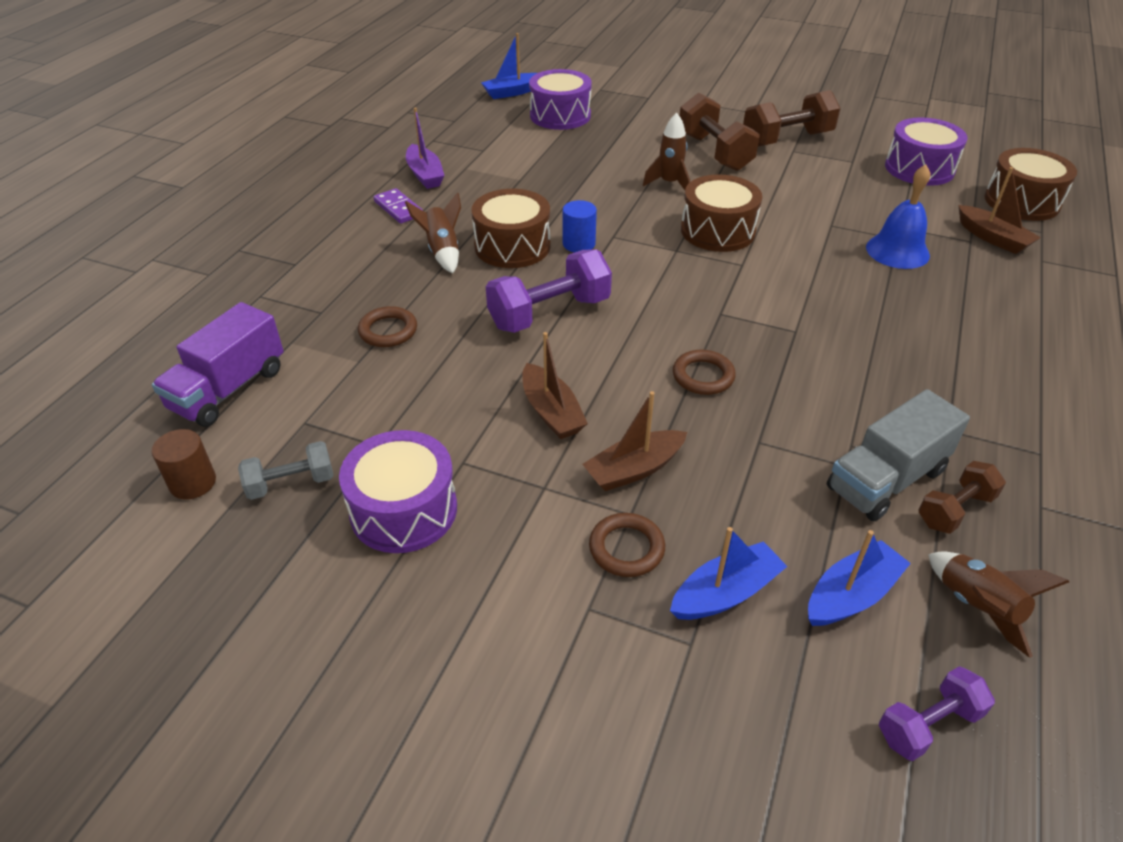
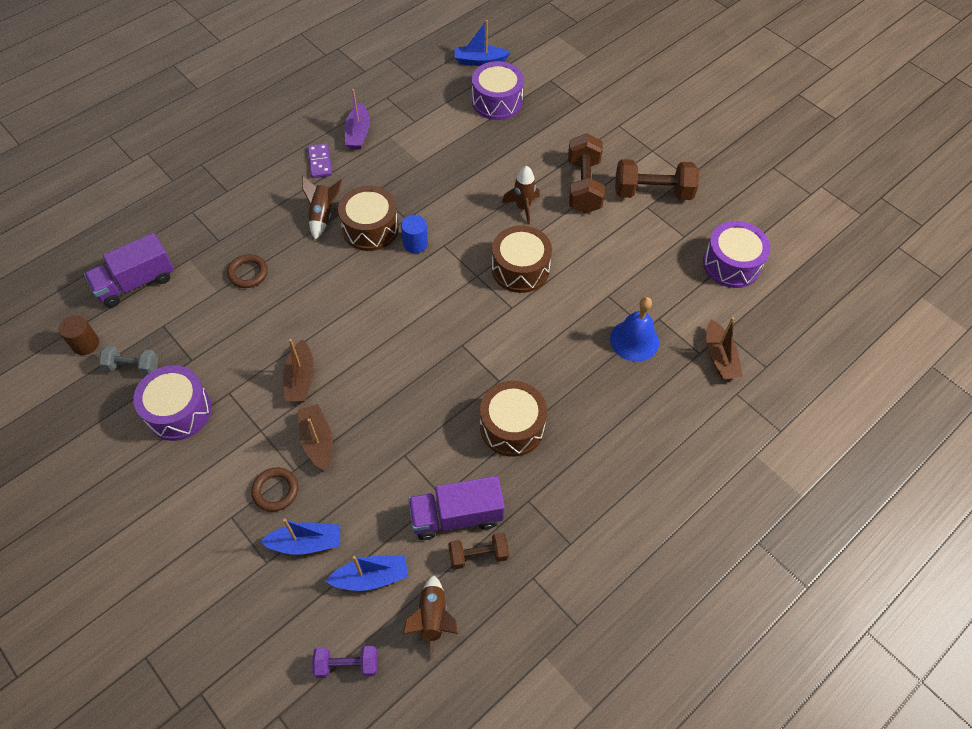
camera: 25 degrees right, 15 degrees up
(549, 313) = (353, 299): purple dumbbell -> none
(634, 469) = (317, 441): brown boat -> brown boat turned 75 degrees clockwise
(703, 376) = (410, 391): brown ring -> none
(886, 479) = (456, 516): grey truck -> purple truck
(1021, 202) = (781, 331): brown drum -> brown drum (512, 426)

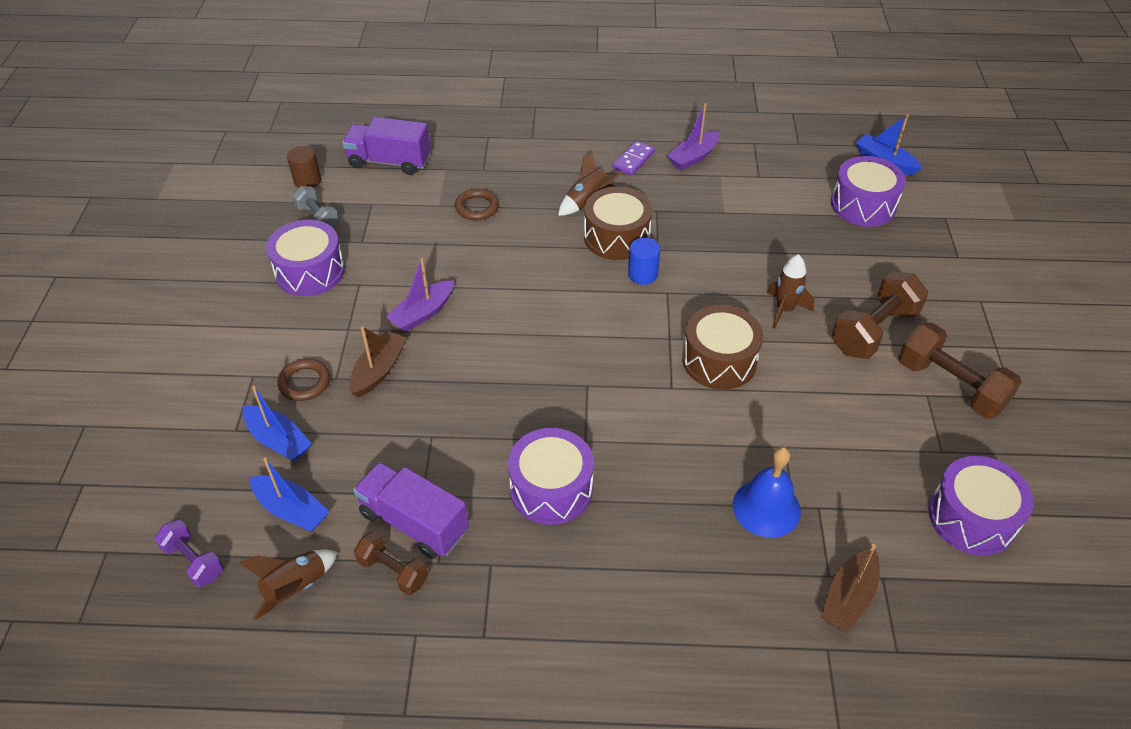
camera: 45 degrees right, 10 degrees down
(300, 379) = (422, 313): brown boat -> purple boat
(512, 426) = (551, 489): brown drum -> purple drum

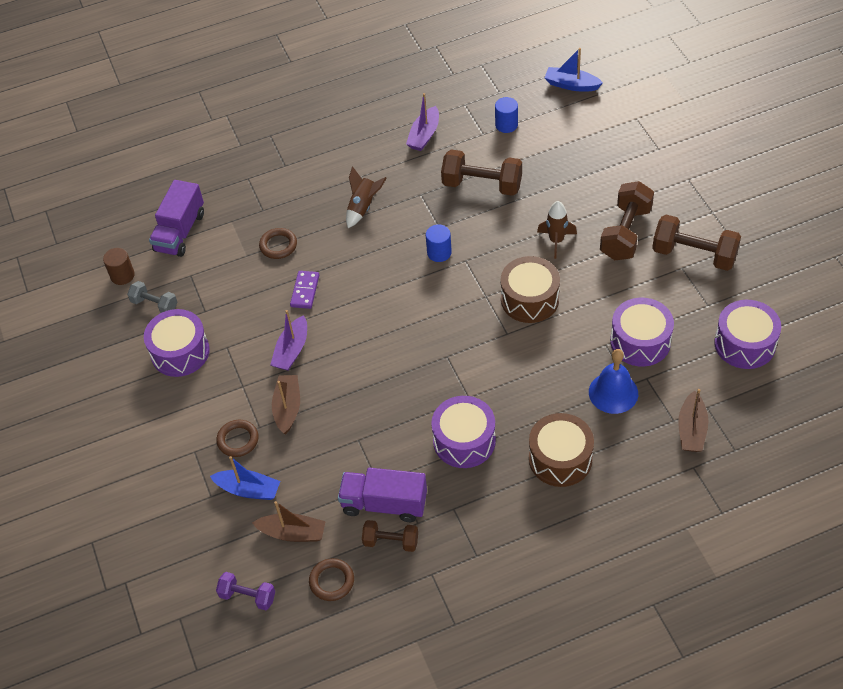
camera: 20 degrees left, 5 degrees up
(291, 510) = (292, 533): blue boat -> brown boat
(296, 588) = (332, 581): brown rocket -> brown ring
(389, 162) = (180, 232): purple truck -> purple truck turned 60 degrees counterclockwise
(616, 237) = (402, 229): brown drum -> brown drum (560, 459)
(633, 160) = (378, 156): purple domino -> purple domino (305, 291)
(729, 224) = (482, 185): none -> brown dumbbell
(789, 176) = (506, 125): none -> blue cylinder
(863, 205) = (572, 130): purple drum -> purple drum (640, 341)

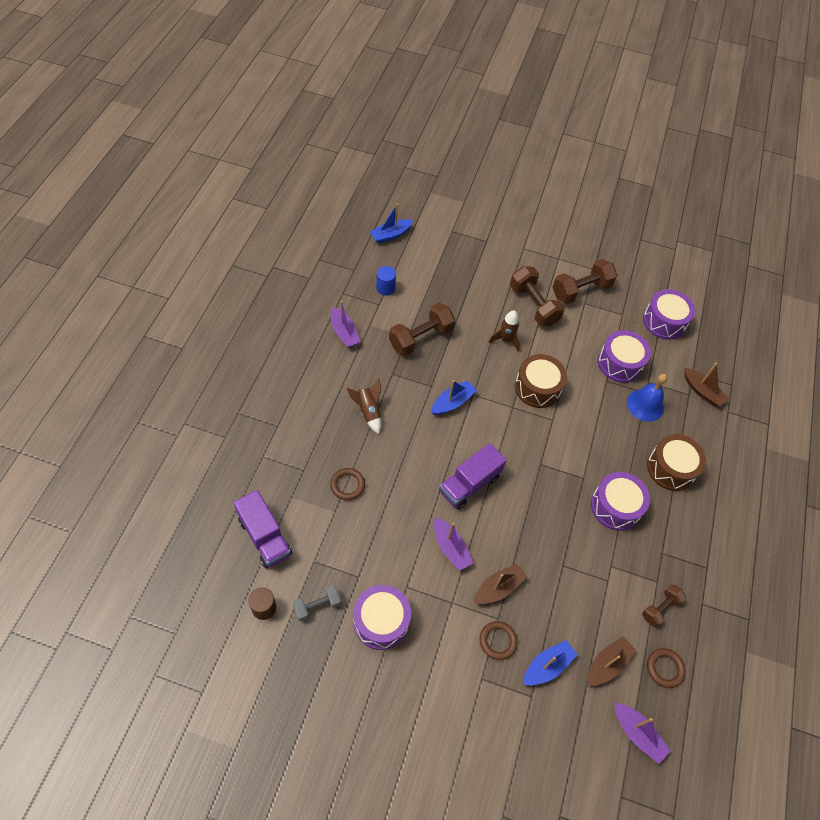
camera: 60 degrees left, 5 degrees up
(247, 596) = (637, 734): purple dumbbell -> purple boat
(287, 408) = (498, 588): brown boat -> brown boat turned 105 degrees clockwise
(305, 291) = (406, 500): purple domino -> none
(384, 504) = (627, 589): purple truck -> purple truck (469, 484)
(439, 252) = (452, 402): blue cylinder -> blue boat

